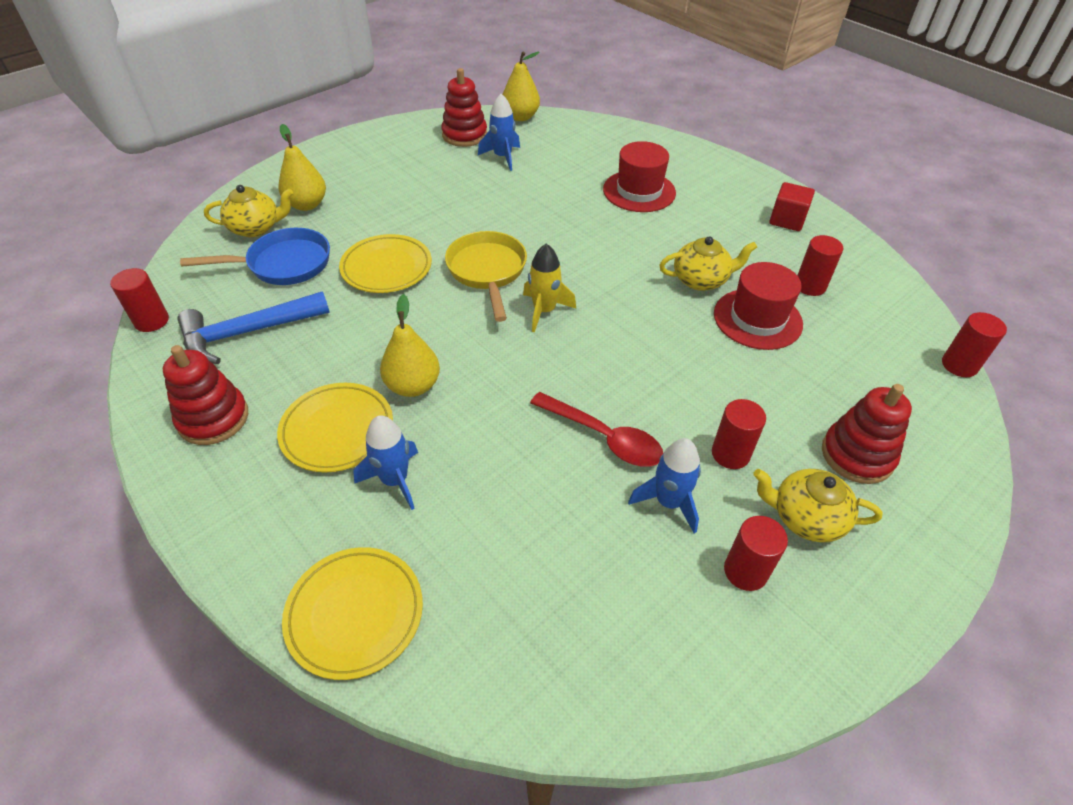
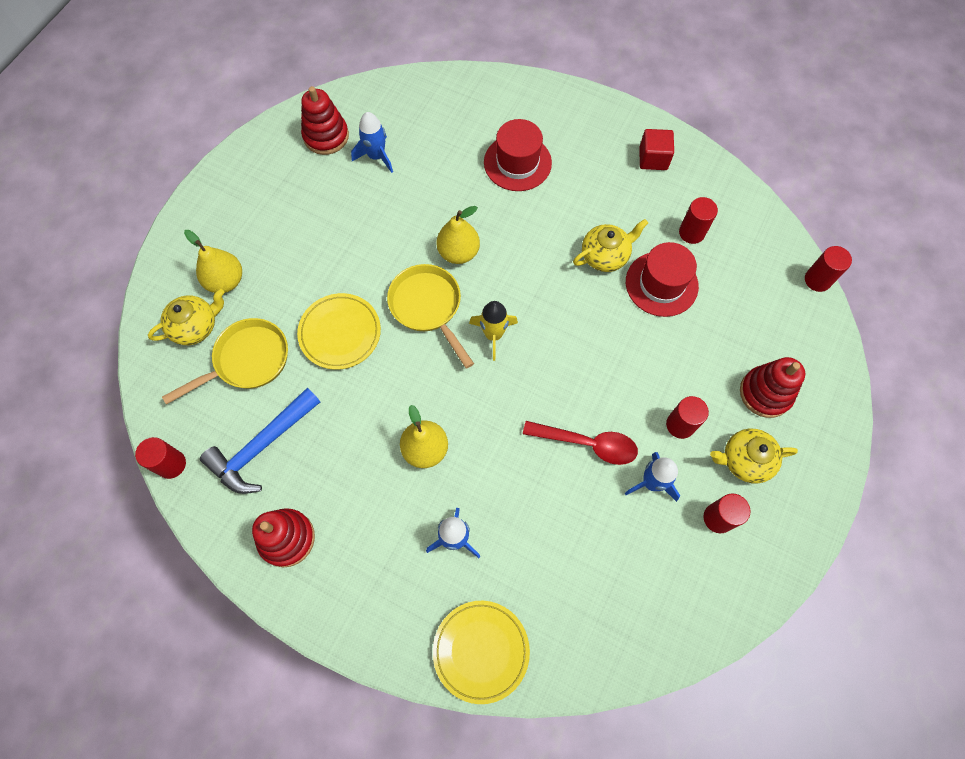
camera: 20 degrees left, 20 degrees up
(283, 264) = (247, 361): blue pan -> yellow pan
(337, 430) = (389, 512): yellow plate -> none
(520, 117) = (368, 92): yellow pear -> yellow pear (458, 252)

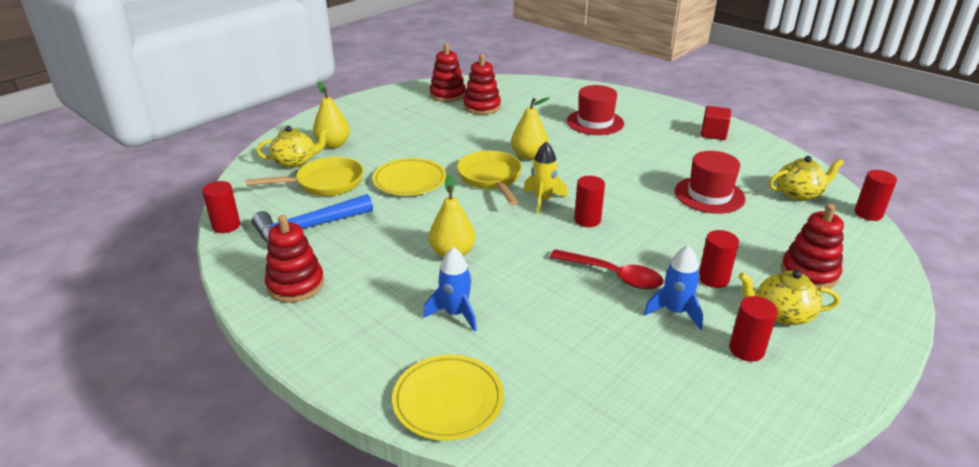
camera: 15 degrees right, 35 degrees down
(376, 156) = (482, 107): blue rocket -> red stacking toy
(605, 256) = (659, 174): yellow teapot -> yellow teapot (799, 194)
(691, 233) = (743, 173): red cylinder -> red cylinder (587, 220)

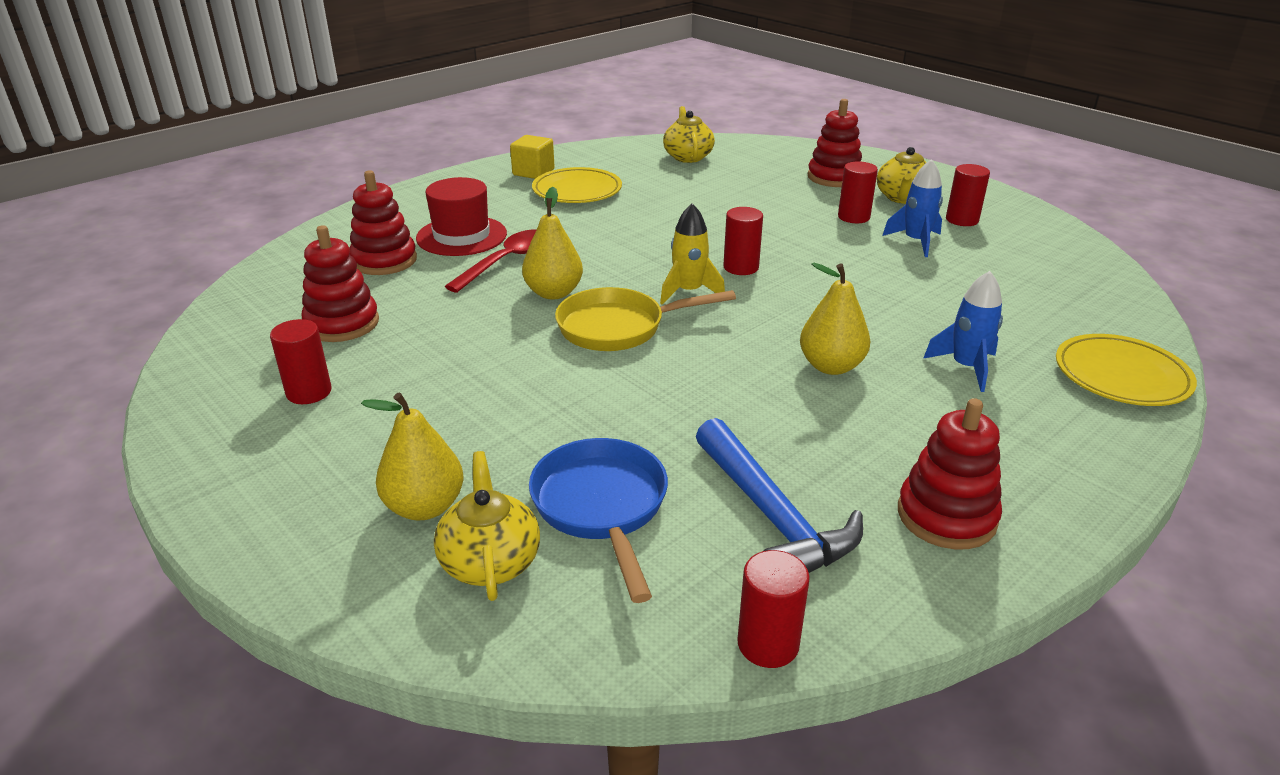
camera: 85 degrees left, 0 degrees up
(325, 183) = (602, 507): yellow pan -> blue pan
(409, 181) = (611, 404): yellow plate -> yellow plate (577, 191)
(447, 95) = (256, 358): red stacking toy -> red stacking toy (384, 261)
(613, 275) = (859, 264): red spoon -> red spoon (506, 261)
(709, 195) = (686, 195): red hat -> none
(713, 134) = (533, 172): red cube -> yellow cube
(868, 213) = (728, 138): red cylinder -> red cylinder (309, 392)

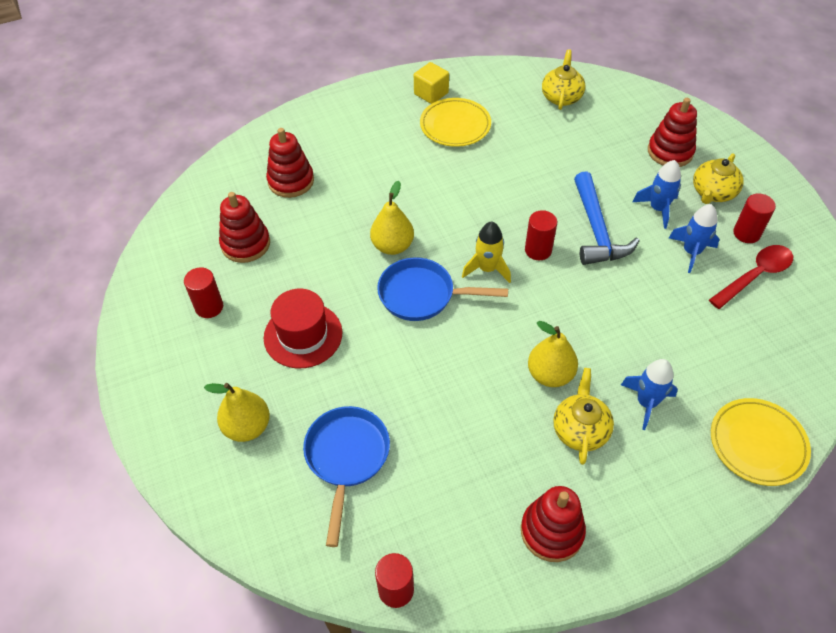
camera: 20 degrees right, 20 degrees up
(461, 236) = (352, 164): red hat -> red hat (303, 335)
(490, 561) = (269, 480): yellow teapot -> yellow teapot (580, 430)
(506, 261) = (373, 202): red spoon -> red spoon (755, 275)
(619, 327) = (422, 295): yellow pan -> blue pan
(772, 516) = (443, 497): blue hammer -> blue hammer (596, 230)
(853, 217) = (658, 209): red cylinder -> blue rocket

